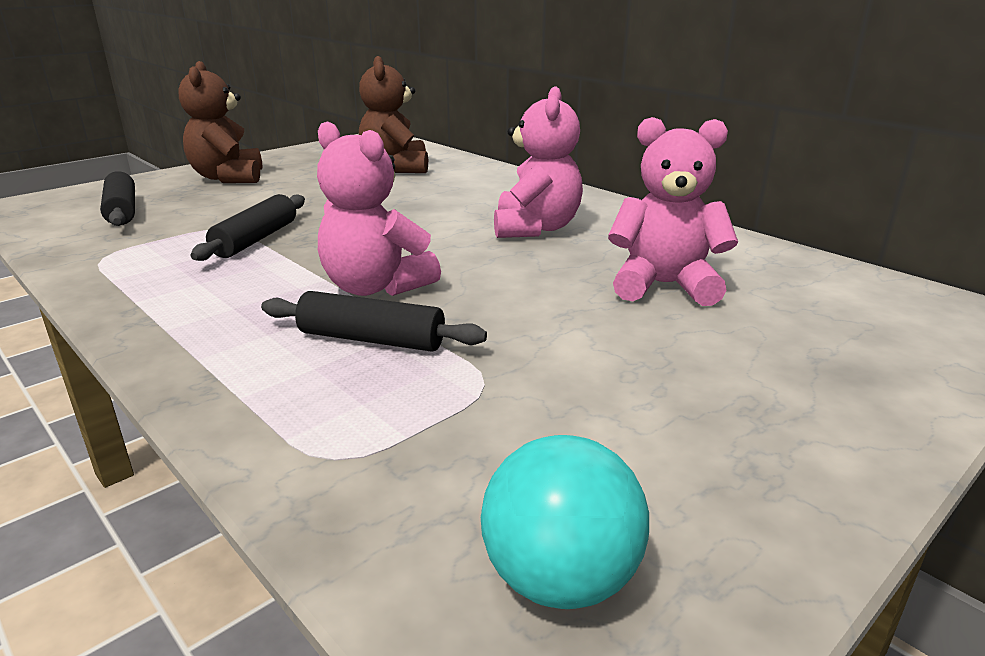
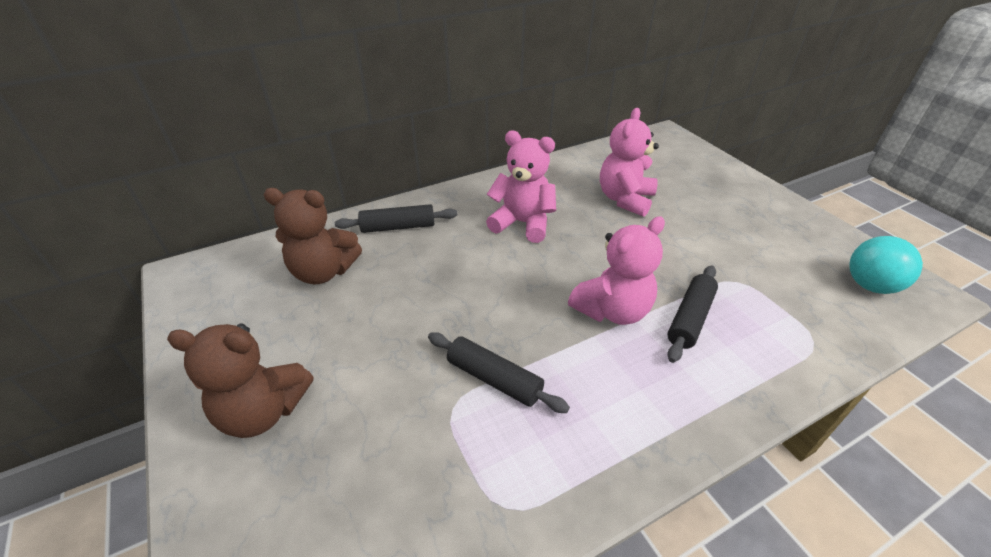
camera: 75 degrees left, 15 degrees up
(122, 210) = (343, 517): black rolling pin -> black rolling pin (398, 227)

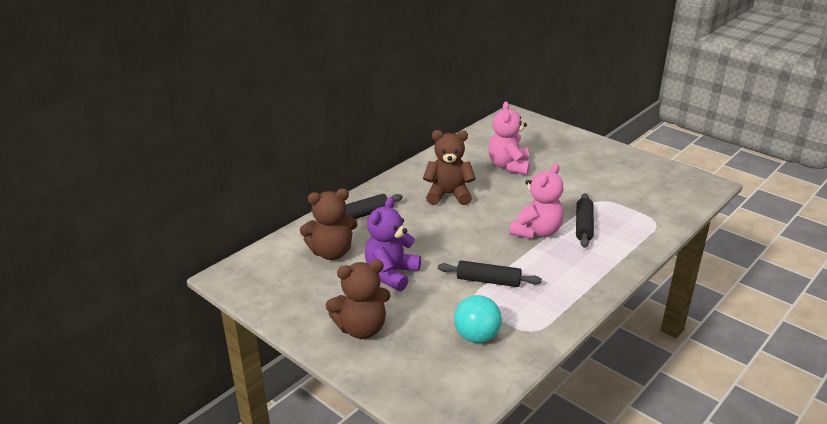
camera: 20 degrees left, 10 degrees down
(370, 326) = (391, 274): none -> purple teddy bear
(522, 223) = (448, 195): pink teddy bear -> brown teddy bear
(870, 285) = (676, 187): turquoise ball -> turquoise ball (476, 336)

